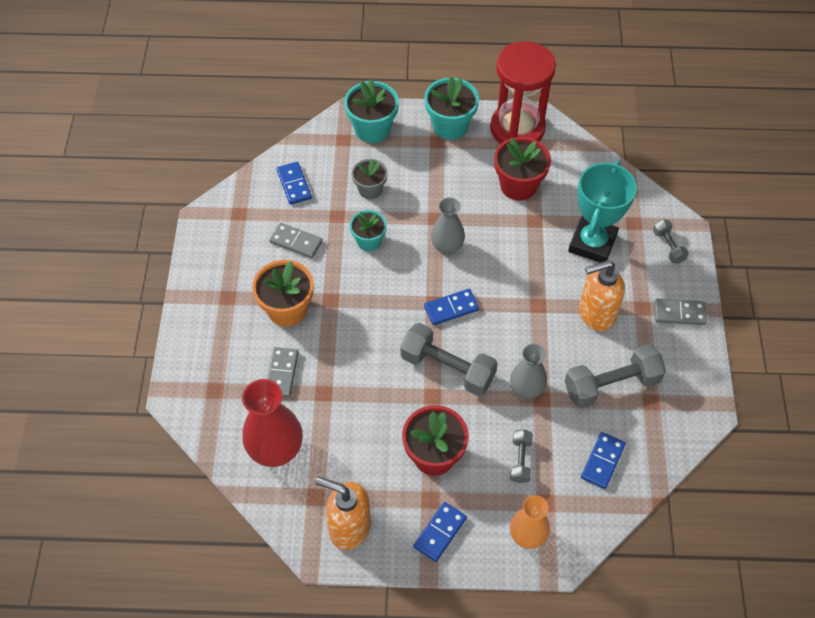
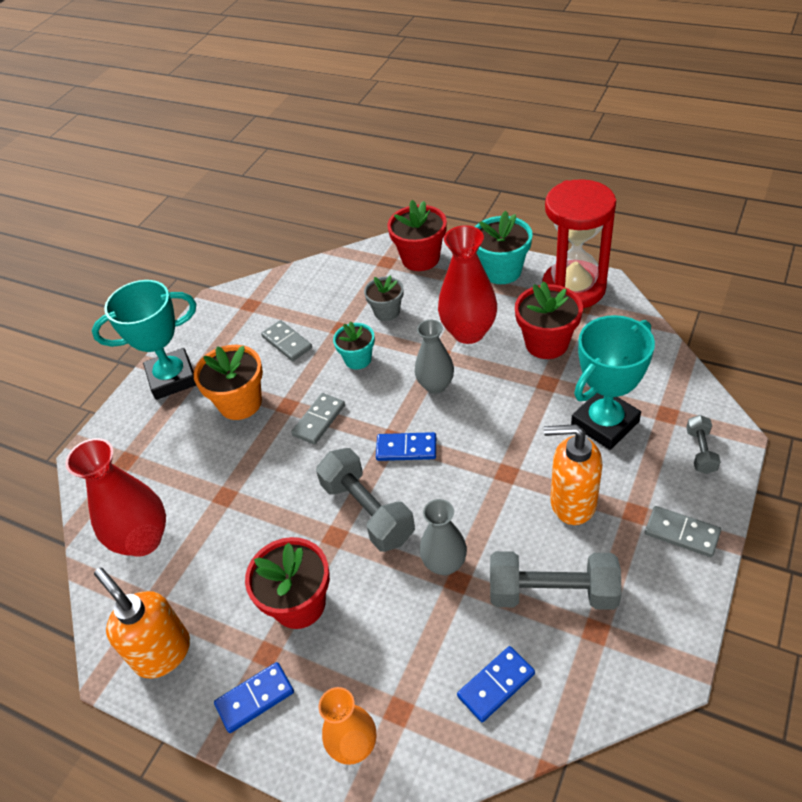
camera: 30 degrees right, 10 degrees down
(209, 304) = (172, 378): none -> turquoise trophy
(281, 373) = (197, 463): grey domino -> grey domino (319, 420)
(294, 184) = (316, 291): blue domino -> none
(372, 129) = (420, 258): turquoise flower pot -> red flower pot
(450, 191) = (468, 332): none -> red vase
(520, 460) = (394, 645): grey dumbbell -> none

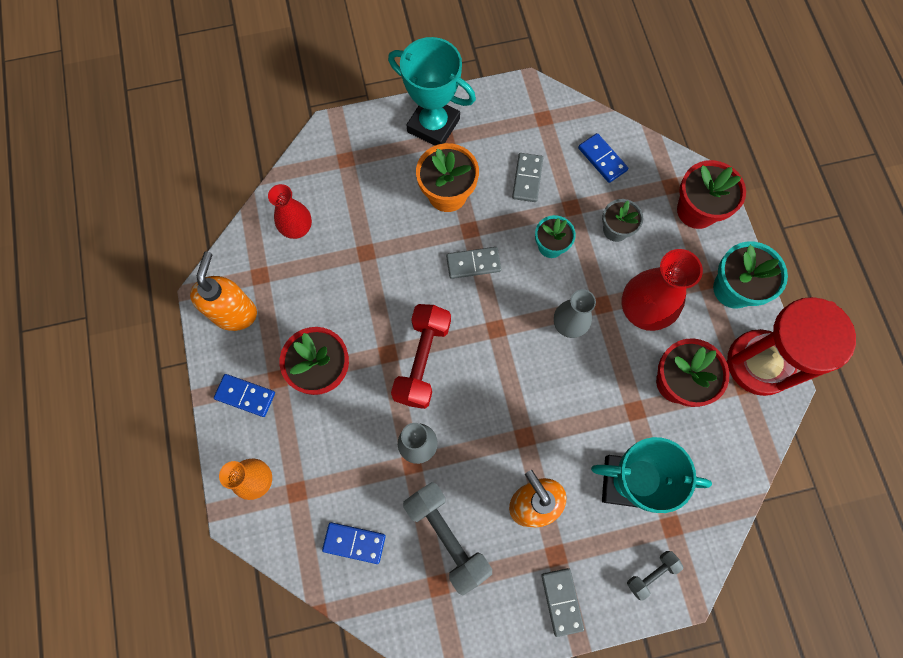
camera: 45 degrees right, 25 degrees up
(143, 540) = (297, 229): red vase -> red vase, size x0.64
(367, 511) = (422, 361): grey dumbbell -> red dumbbell
(406, 448) = (494, 347): blue domino -> blue domino (602, 159)

